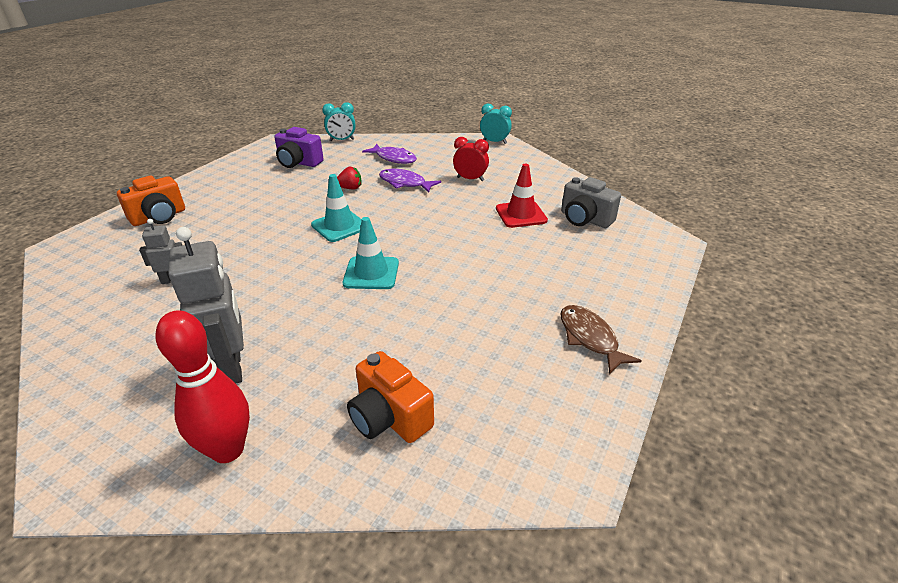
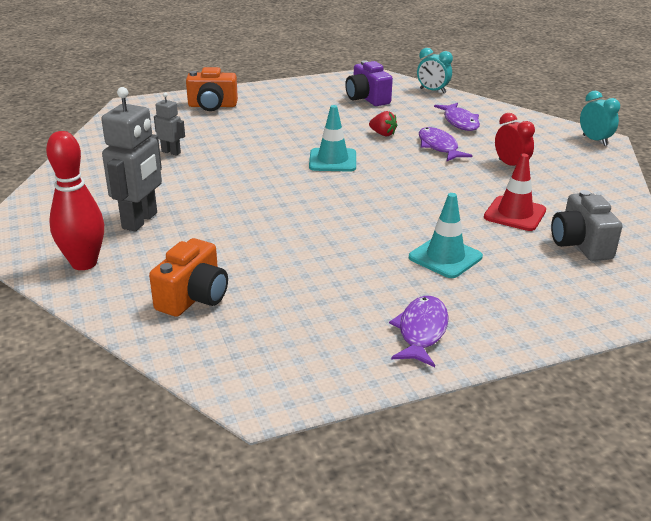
camera: 40 degrees right, 5 degrees down
(371, 273) = (309, 204): turquoise traffic cone -> turquoise traffic cone (445, 257)
(389, 417) = (193, 298): orange camera -> orange camera turned 150 degrees counterclockwise
(590, 338) = (421, 331): brown fish -> purple fish

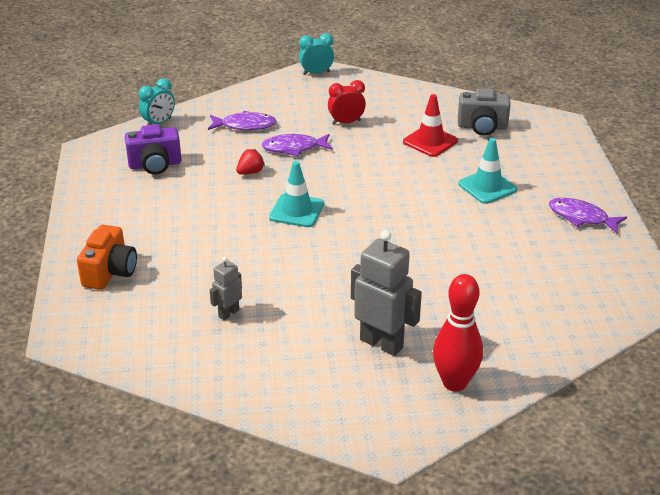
camera: 75 degrees left, 5 degrees up
(193, 298) = (523, 319): orange camera -> none

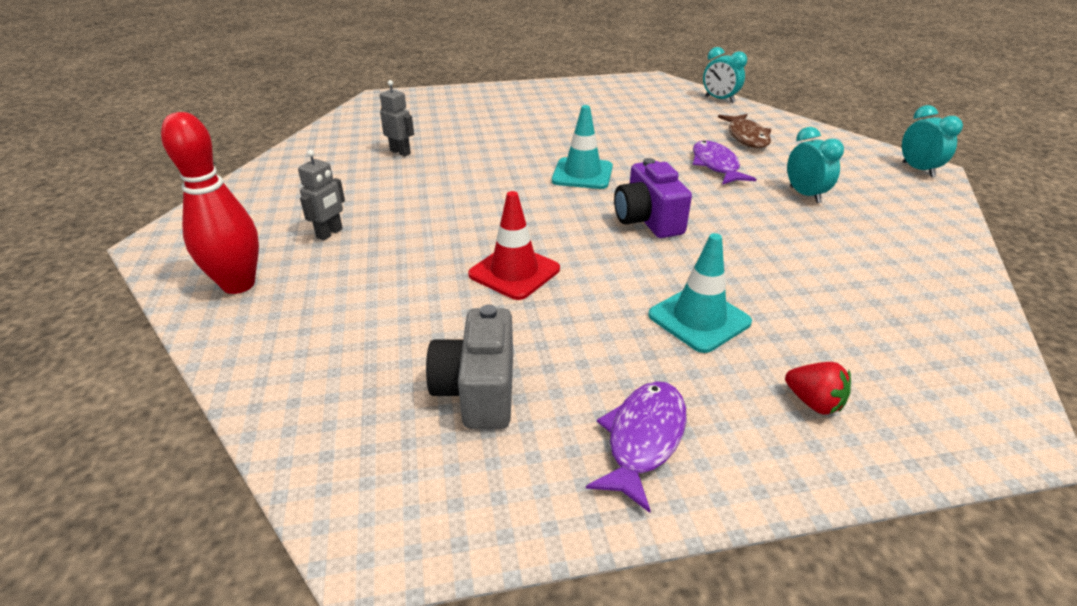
camera: 85 degrees right, 0 degrees up
(110, 272) = (466, 103): orange camera -> none
(155, 165) = (641, 104): purple camera -> purple camera (648, 220)
(245, 125) = (746, 137): purple fish -> brown fish
(250, 172) = (650, 146): red strawberry -> red strawberry (813, 402)
(346, 122) = (805, 195): red clock -> turquoise clock
(381, 343) = (330, 233): grey robot -> grey robot, size x0.53
(430, 141) = (804, 262): red traffic cone -> red traffic cone (514, 272)
(482, 127) = (895, 316): grey camera -> grey camera (478, 390)

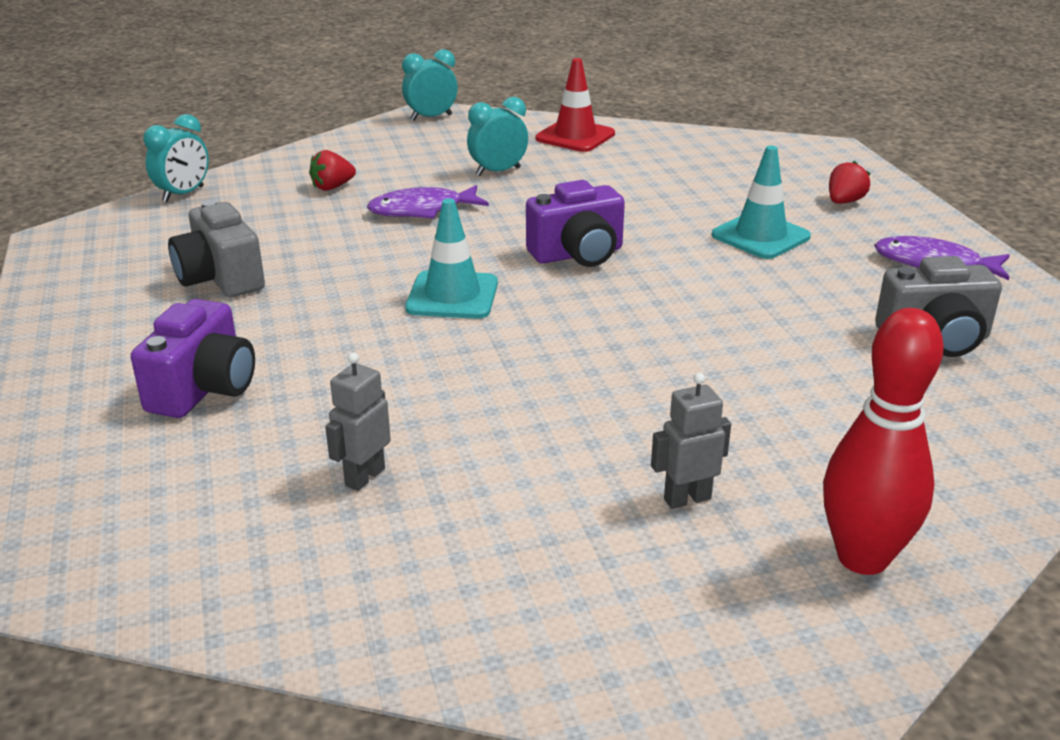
camera: 95 degrees left, 5 degrees down
(330, 233) = (687, 499): grey robot -> grey robot turned 45 degrees counterclockwise
(491, 117) = (204, 389): none -> purple camera
(514, 272) = (725, 333): red traffic cone -> red traffic cone (575, 136)
(607, 114) = (220, 278): none -> grey camera
(746, 137) = (332, 187): brown fish -> red strawberry

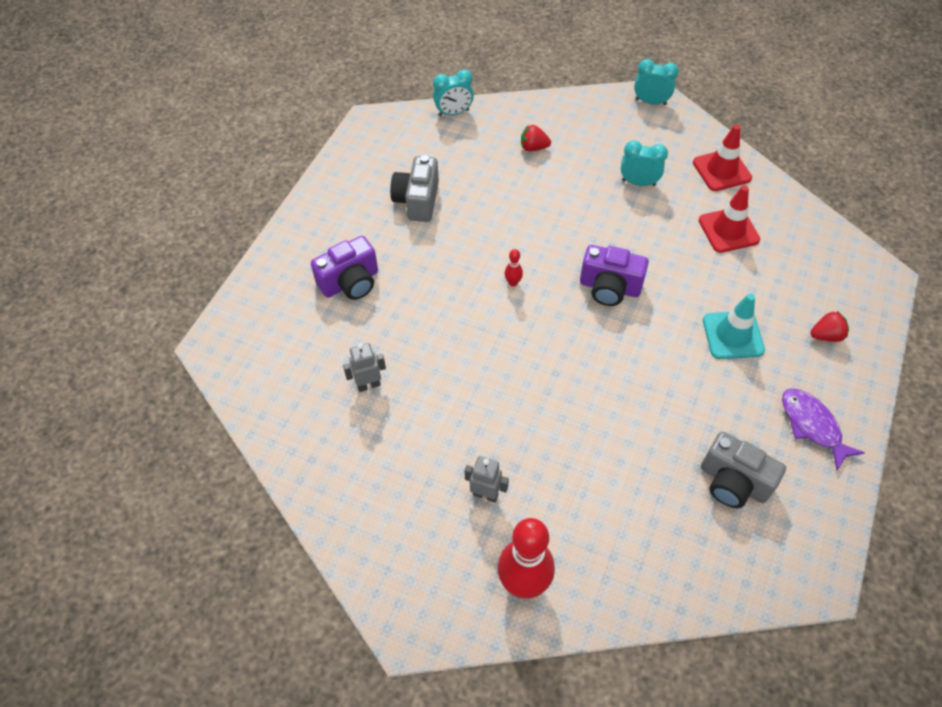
camera: 40 degrees right, 25 degrees up
(422, 210) = (562, 197): purple fish -> none
(452, 296) = (513, 282): turquoise traffic cone -> red bowling pin
(643, 170) = (728, 230): none -> red traffic cone

